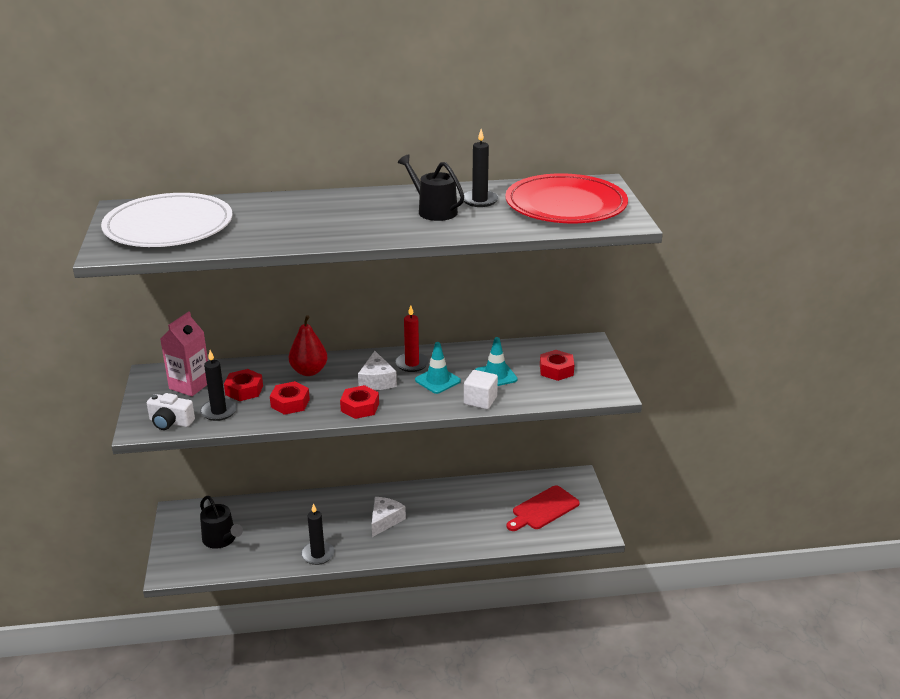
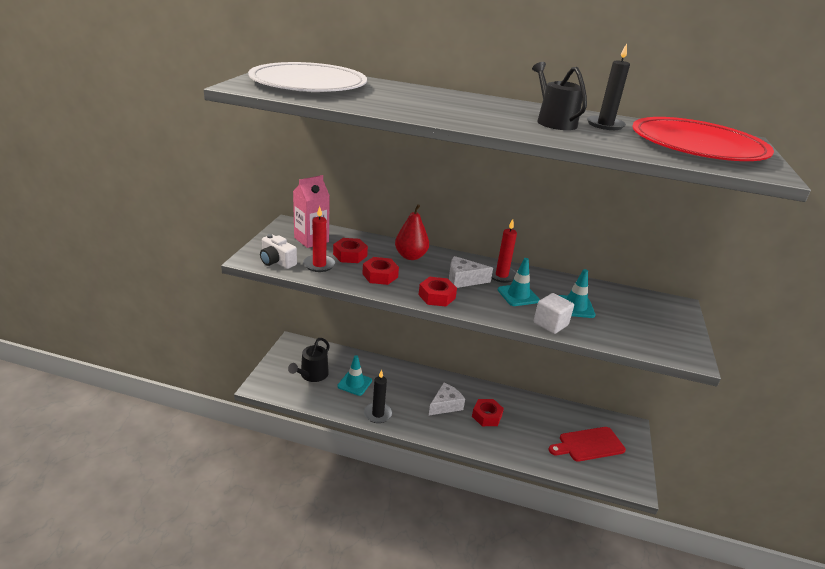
camera: 20 degrees right, 0 degrees up
(219, 411) = (319, 265): black candle -> red candle
(221, 539) = (312, 375): black watering can -> black watering can turned 45 degrees clockwise
(275, 532) = (354, 383): none -> turquoise traffic cone
(377, 381) = (463, 280): white cheese -> white cheese turned 75 degrees clockwise
(556, 370) = (637, 319): red nut -> red nut (486, 416)

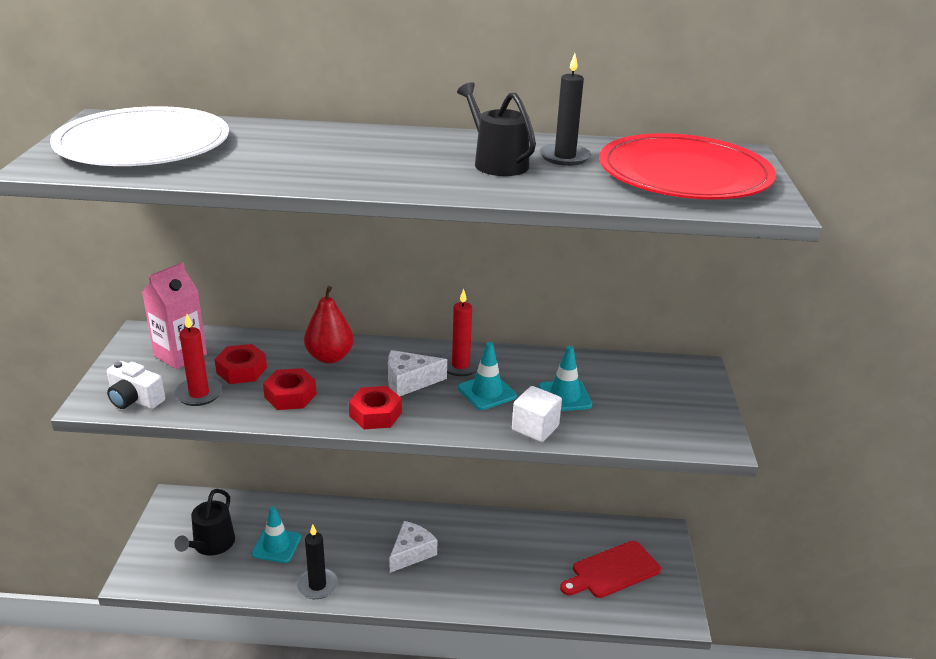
camera: 10 degrees left, 0 degrees up
(486, 416) = (471, 557): red nut -> none

